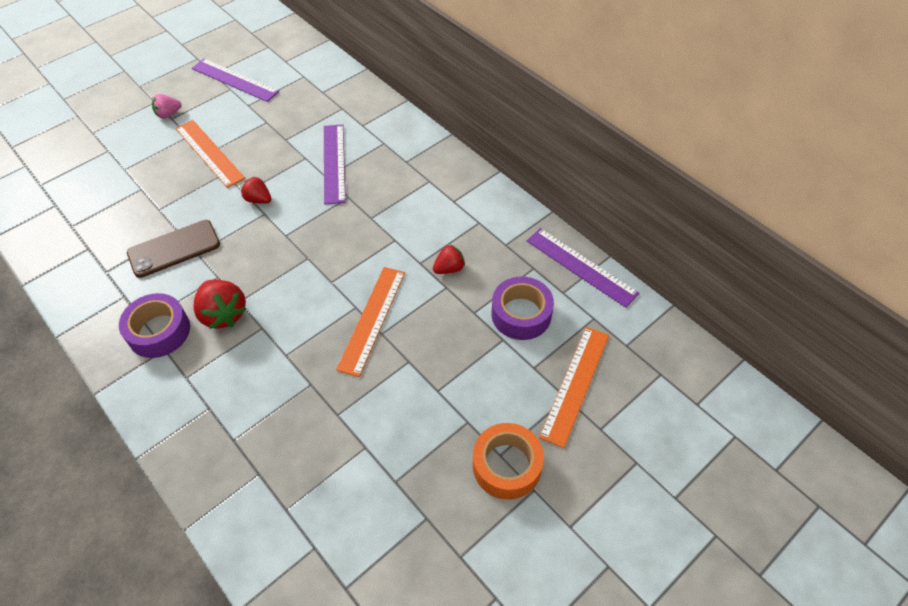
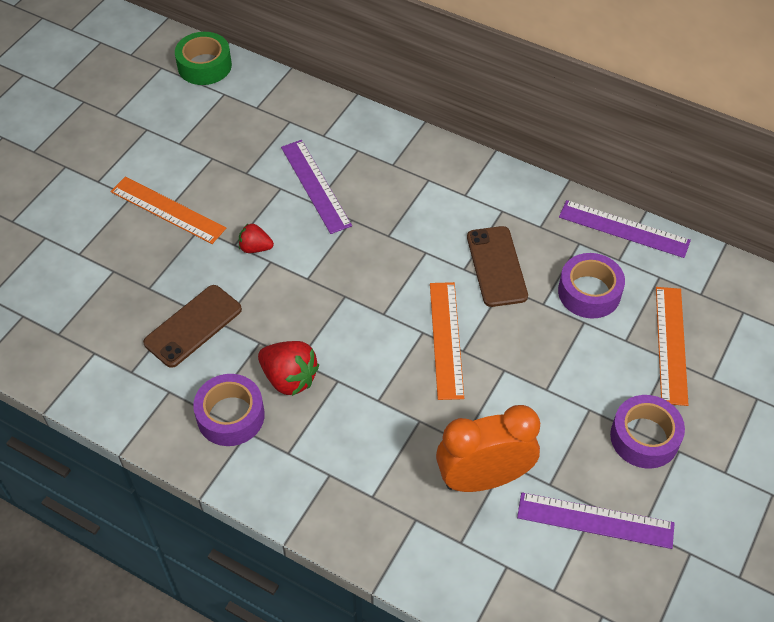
camera: 20 degrees left, 0 degrees up
(168, 114) = (91, 177): pink strawberry -> none
(235, 80) = (146, 117): purple ruler -> purple ruler (595, 520)
(301, 52) = (204, 66): none -> green tape
(338, 456) = (483, 478): none -> orange clock
(449, 268) = (496, 266): red strawberry -> brown phone
(506, 465) = (644, 437): orange tape -> purple tape

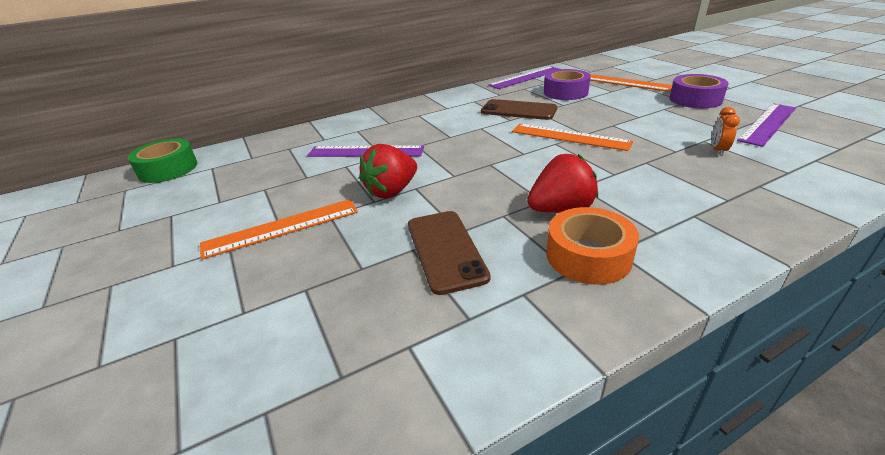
camera: 55 degrees left, 20 degrees down
(230, 416) = (588, 256): purple tape -> orange tape
(255, 248) = (391, 191): red strawberry -> red strawberry, size x1.68
(483, 478) = (718, 150): orange clock -> orange clock, size x0.41

